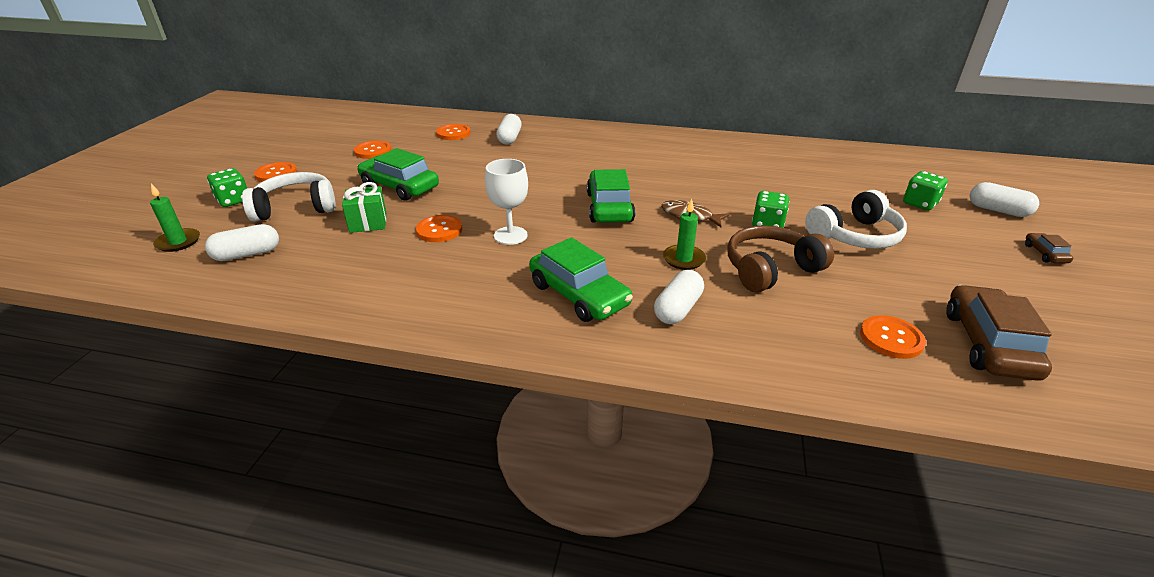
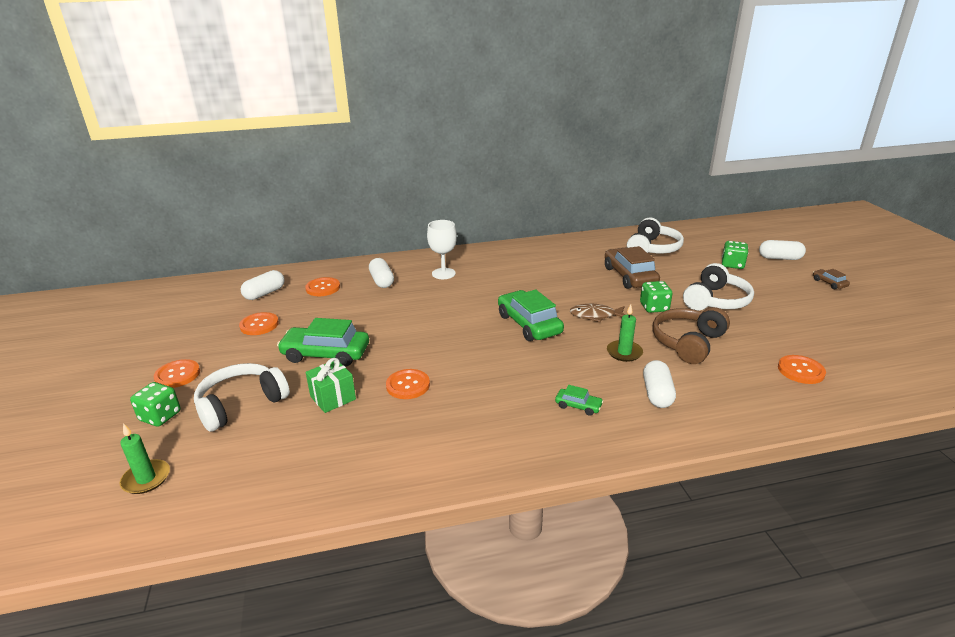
camera: 25 degrees left, 5 degrees down
(247, 254) = (241, 466): white capsule -> white capsule (265, 293)
(510, 235) = (474, 372): white goblet -> white goblet (443, 273)
(579, 295) = (578, 406): green car -> green car, size x0.47
(830, 166) = (653, 248): none -> white headphones
(988, 344) = (852, 356): brown car -> brown car (629, 276)

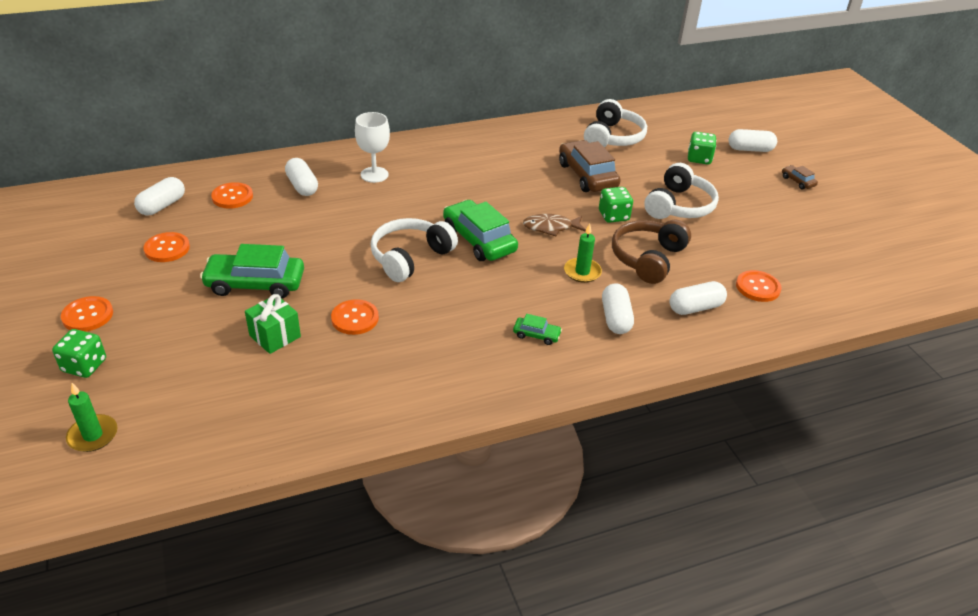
camera: 10 degrees left, 10 degrees up
(241, 404) = (173, 348): white headphones -> white headphones (410, 257)
(738, 387) = (695, 308): none -> white capsule

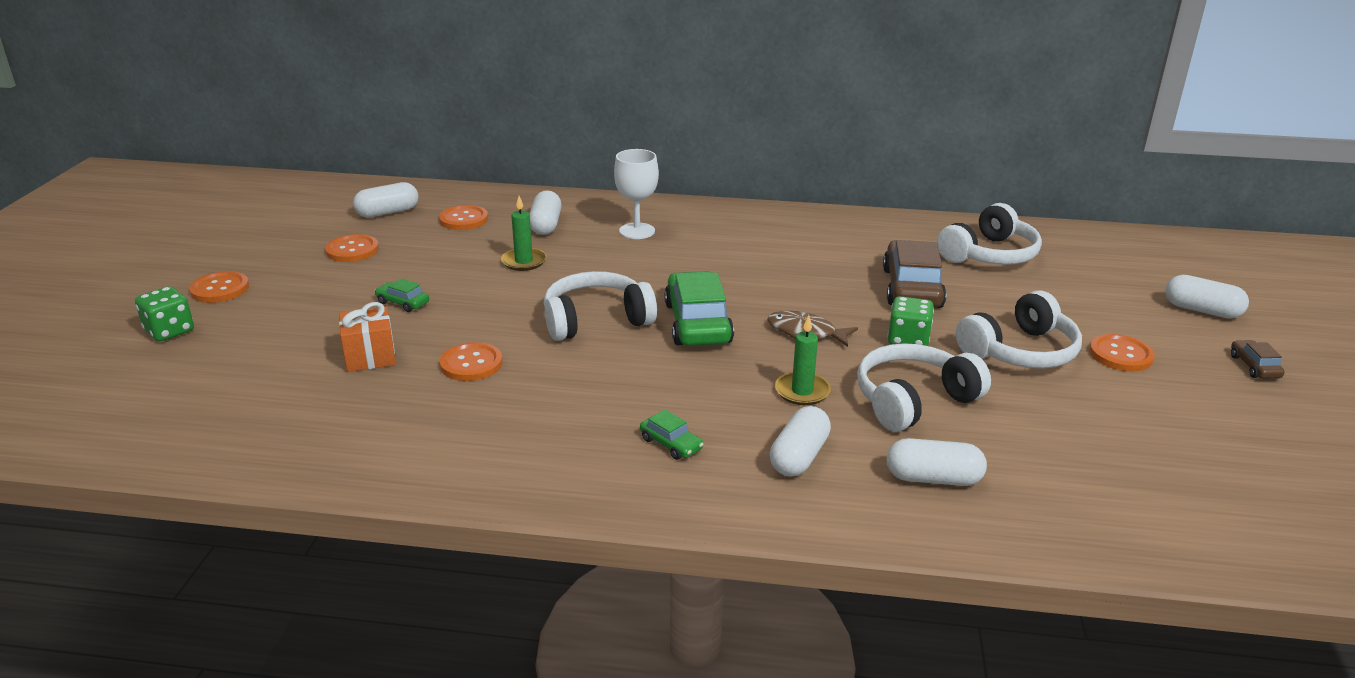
camera: 30 degrees right, 10 degrees down
(93, 435) = (109, 394): green candle -> green candle (524, 261)
(255, 284) = (403, 303): green car -> green car, size x0.47
(275, 336) = (370, 357): green gift -> orange gift
(647, 258) = (913, 400): brown headphones -> white headphones
(699, 158) = (1104, 304): green dice -> none
(758, 287) = (1061, 482): orange button -> orange button (1120, 355)

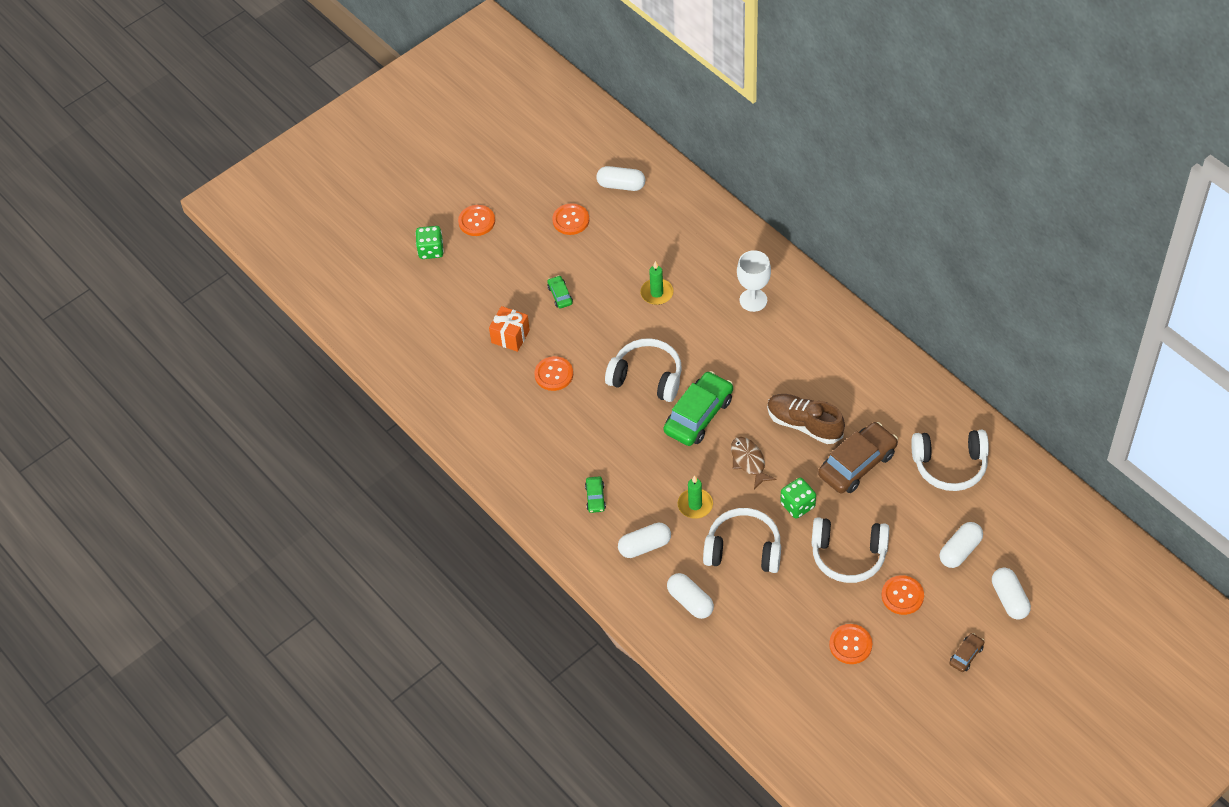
camera: 45 degrees right, 25 degrees up
(463, 219) = (660, 221): orange button -> orange button (850, 645)
(546, 225) = (703, 259): white capsule -> white capsule (960, 551)
(817, 284) = (804, 424): none -> brown shoe

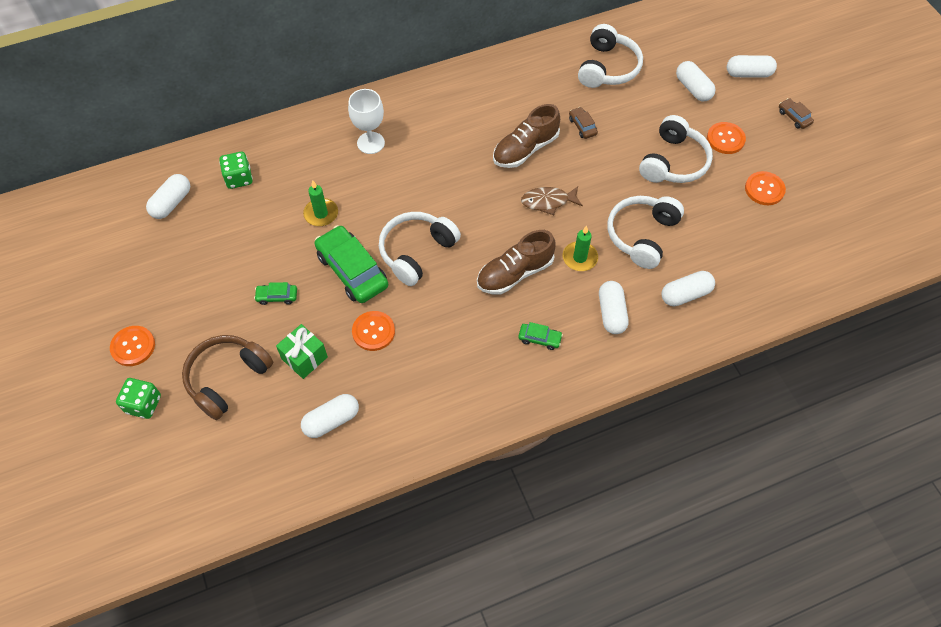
camera: 75 degrees left, 5 degrees up
(462, 375) = (331, 420): none -> white capsule
(472, 293) = (227, 378): none -> brown headphones
(510, 336) = (304, 358): orange gift -> green gift
(571, 220) = (187, 259): orange button -> none
(656, 458) = (515, 273): none -> brown shoe
(698, 415) = (480, 224): green car -> green car (352, 270)
(797, 505) = (609, 181): green dice -> green dice (239, 178)
(857, 464) = (582, 126): brown car -> brown car, size x0.47

